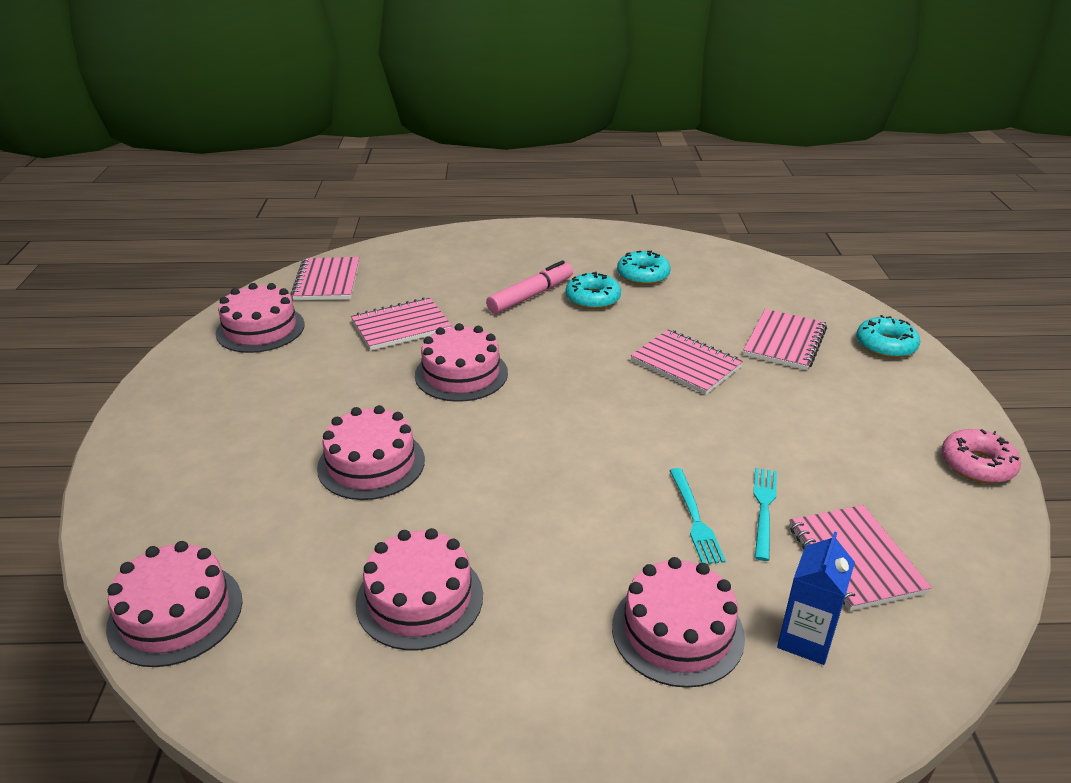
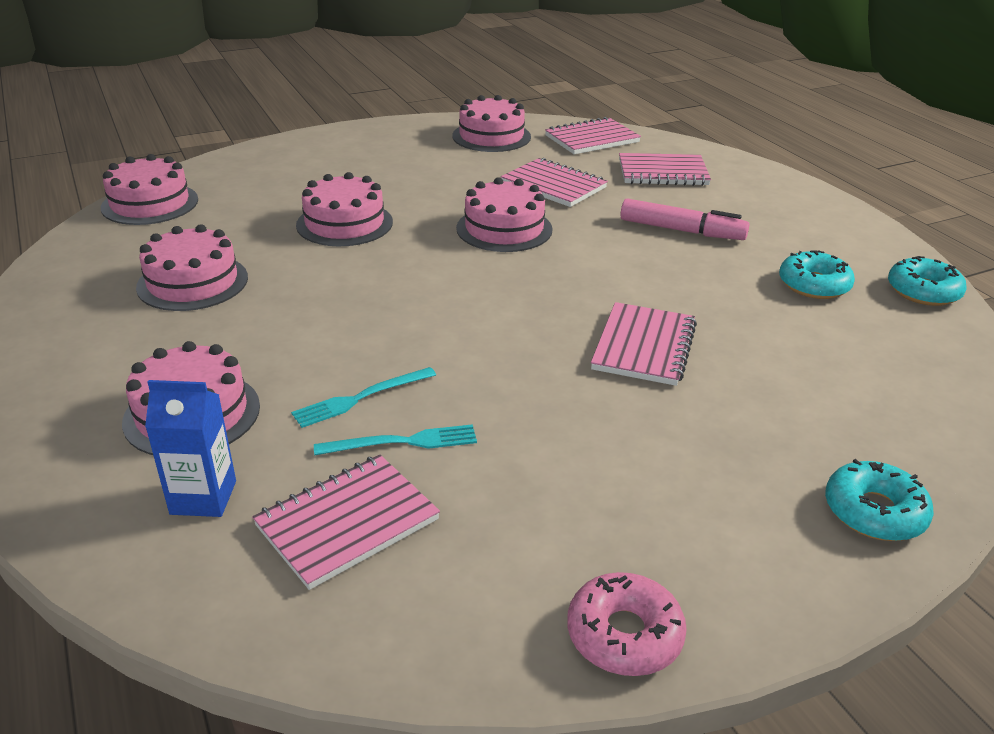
camera: 65 degrees right, 0 degrees up
(593, 298) = (719, 264): turquoise donut -> turquoise donut (923, 291)
(784, 342) = (776, 414): pink notebook -> pink notebook (663, 173)

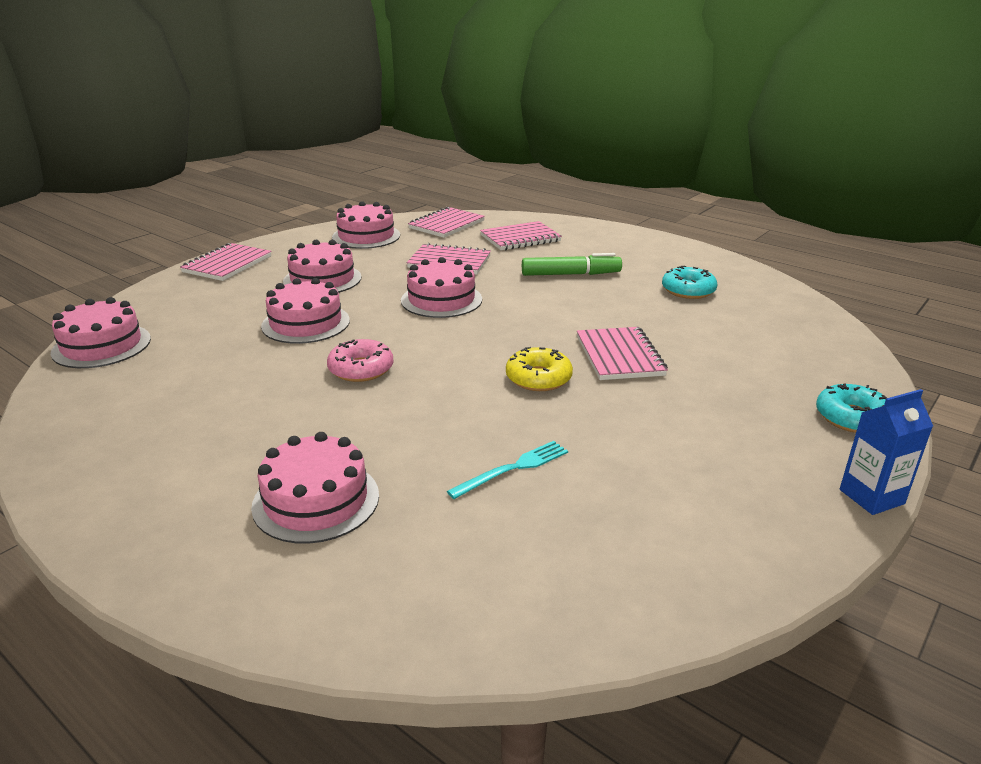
camera: 25 degrees left, 5 degrees down
(192, 282) = (211, 399): pink cake -> pink cake (322, 279)
(203, 497) = (392, 560): blue carton -> blue carton (871, 497)
(347, 523) = (527, 538): pink notebook -> pink notebook (227, 264)
(361, 398) = (449, 447): turquoise fork -> none
(525, 348) = (538, 378): none -> yellow donut
(624, 634) = (786, 543): pink donut -> pink donut (361, 369)
(681, 230) = (570, 274): pink marker -> green marker
(923, 291) = (755, 280): turquoise donut -> none

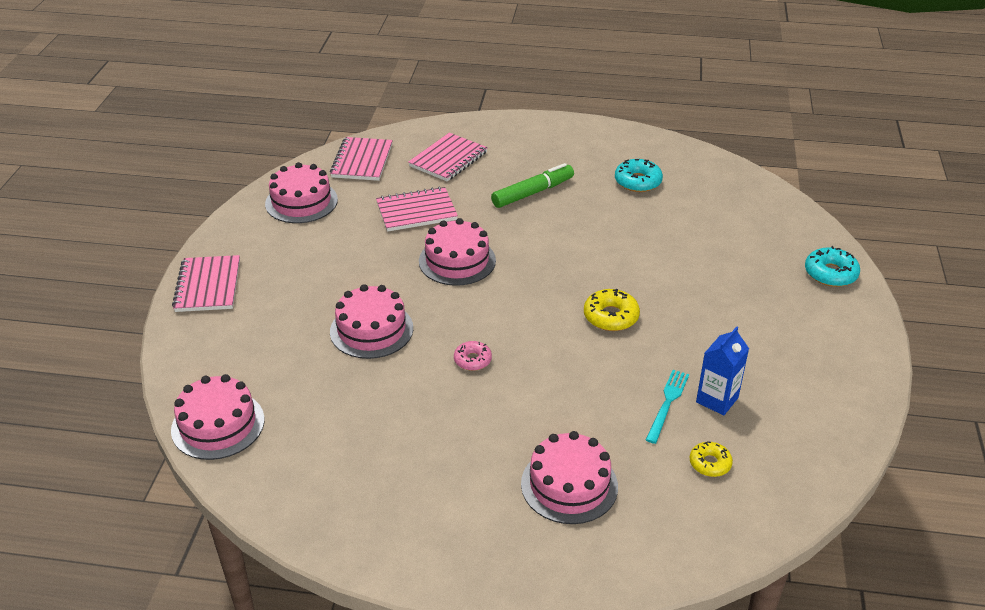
camera: 30 degrees left, 10 degrees up
(322, 279) = (325, 273): pink cake -> none
(361, 369) = (472, 360): pink donut -> pink donut, size x0.65
(496, 544) = (710, 463): none -> yellow donut
(619, 356) = (647, 272): pink notebook -> none
(871, 497) = (880, 335): blue carton -> blue carton (717, 400)

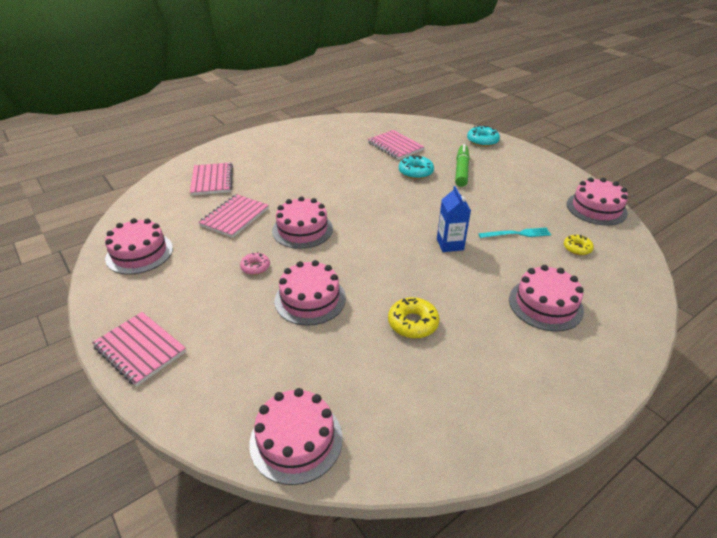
camera: 45 degrees left, 0 degrees up
(362, 161) = (151, 208): pink notebook -> pink notebook (395, 146)
(472, 360) = (396, 276): pink donut -> pink donut (255, 267)
(532, 193) = (291, 174): green marker -> green marker (461, 170)
(611, 316) = (427, 210): yellow donut -> yellow donut (413, 323)
(637, 181) = (338, 143): turquoise donut -> turquoise donut (415, 172)
(667, 403) = (517, 234): turquoise fork -> turquoise fork turned 105 degrees clockwise
(717, 400) = (532, 218): blue carton -> blue carton (450, 244)
(826, 442) = (596, 208): none -> pink cake

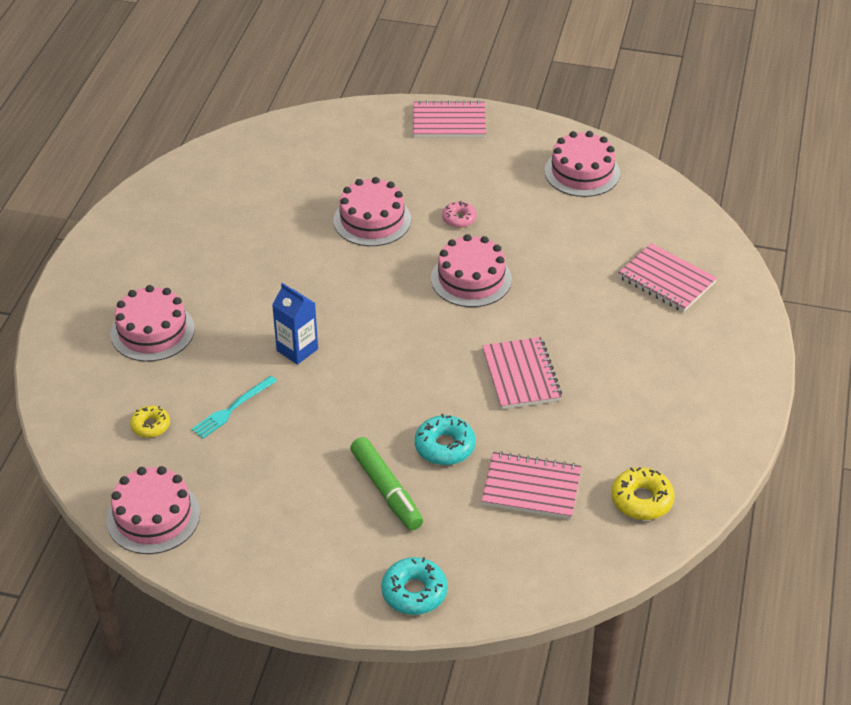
camera: 140 degrees right, 5 degrees up
(235, 217) = (561, 252): pink notebook -> pink notebook (521, 375)
(296, 440) = (271, 139): pink cake -> none
(413, 323) = (262, 249): yellow donut -> yellow donut (641, 500)

